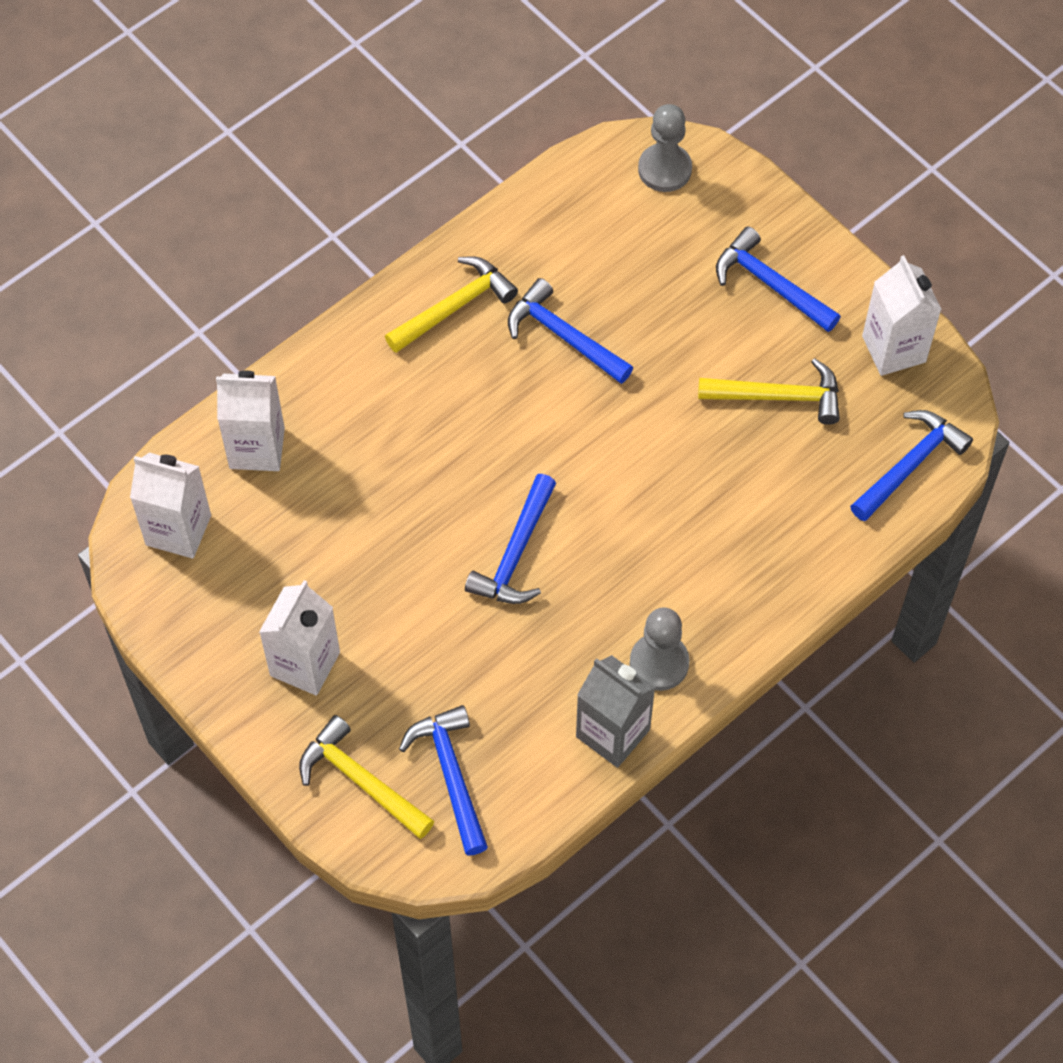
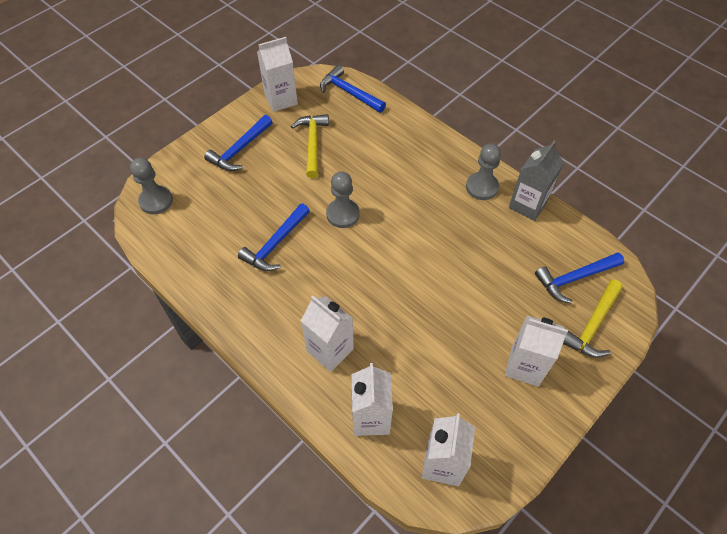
camera: 95 degrees left, 5 degrees down
(367, 403) = (330, 350): none -> white carton
(455, 306) = (254, 305): yellow hammer -> none
(515, 553) = (427, 257): blue hammer -> none
(615, 435) = (343, 214): none -> grey pawn

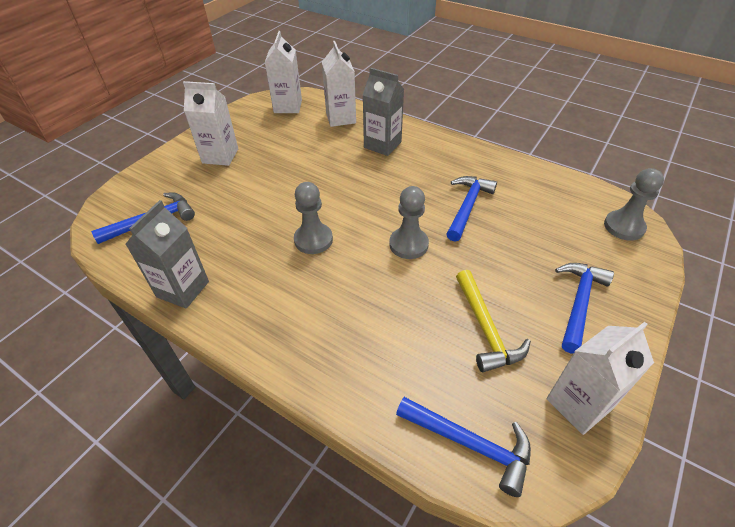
camera: 170 degrees right, 10 degrees down
(330, 350) = (382, 145): white carton -> grey carton
(482, 187) = (239, 303): grey pawn -> grey pawn (313, 240)
(592, 325) = (150, 188): yellow hammer -> none

